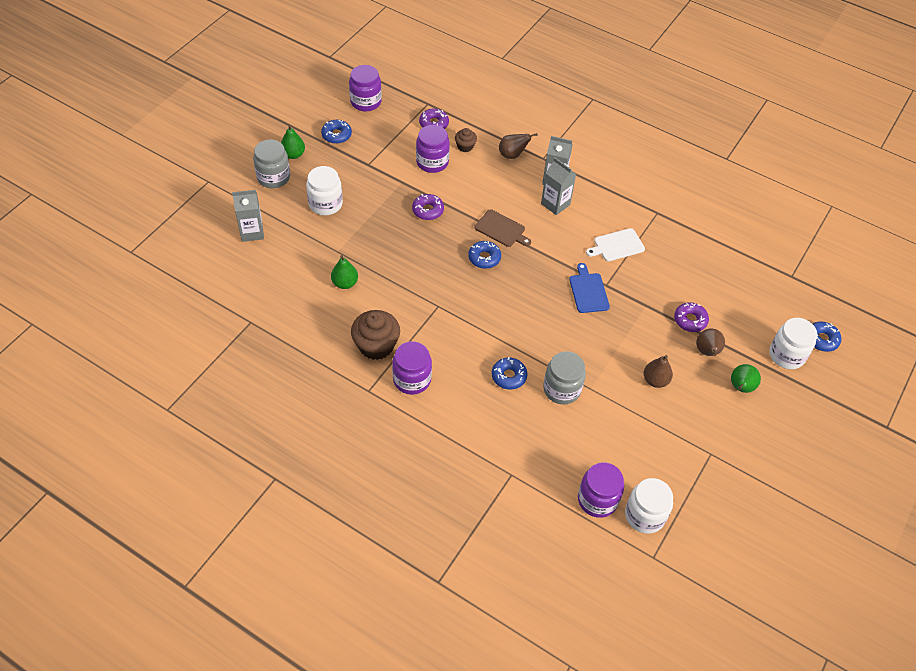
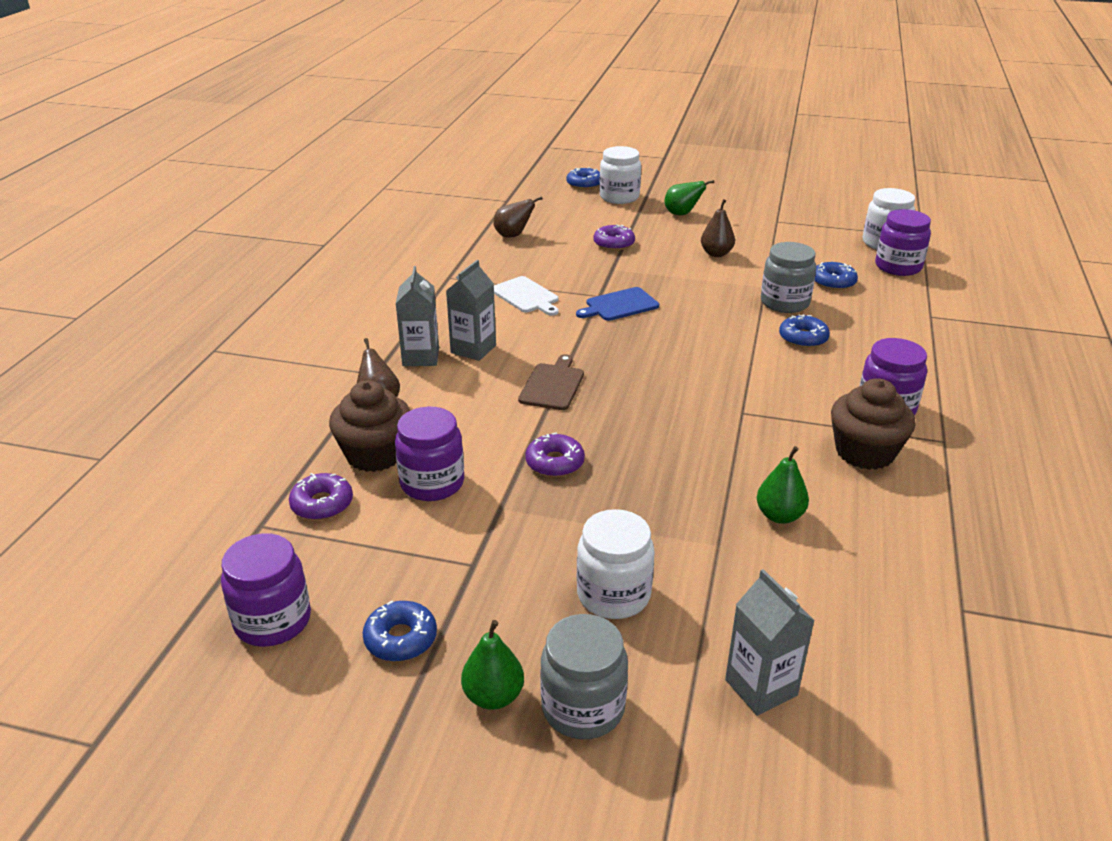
camera: 105 degrees left, 20 degrees down
(465, 146) = (375, 454): brown cupcake -> brown cupcake, size x1.88
(484, 258) = (620, 390): blue donut -> blue donut (833, 282)
(707, 352) = (651, 232): brown pear -> brown pear (513, 235)

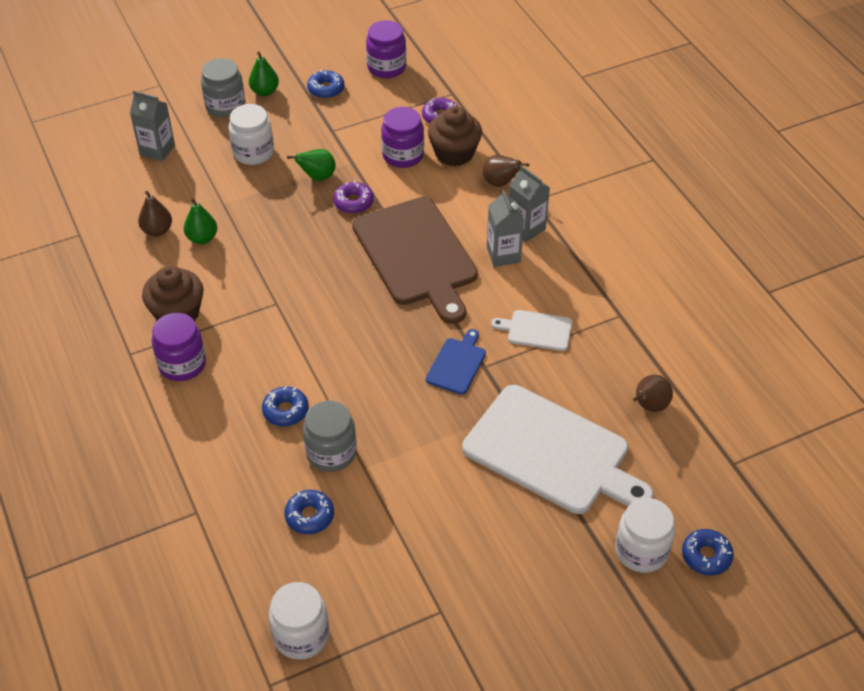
camera: 140 degrees right, 15 degrees up
(552, 385) = (417, 255): brown cutting board -> brown cutting board, size x2.21
(614, 244) = (552, 452): purple donut -> white cutting board
(682, 214) = (546, 558): green pear -> green pear (317, 177)
(716, 254) = (448, 497): brown pear -> brown pear (157, 230)
(898, 267) = (264, 589): purple jar -> none

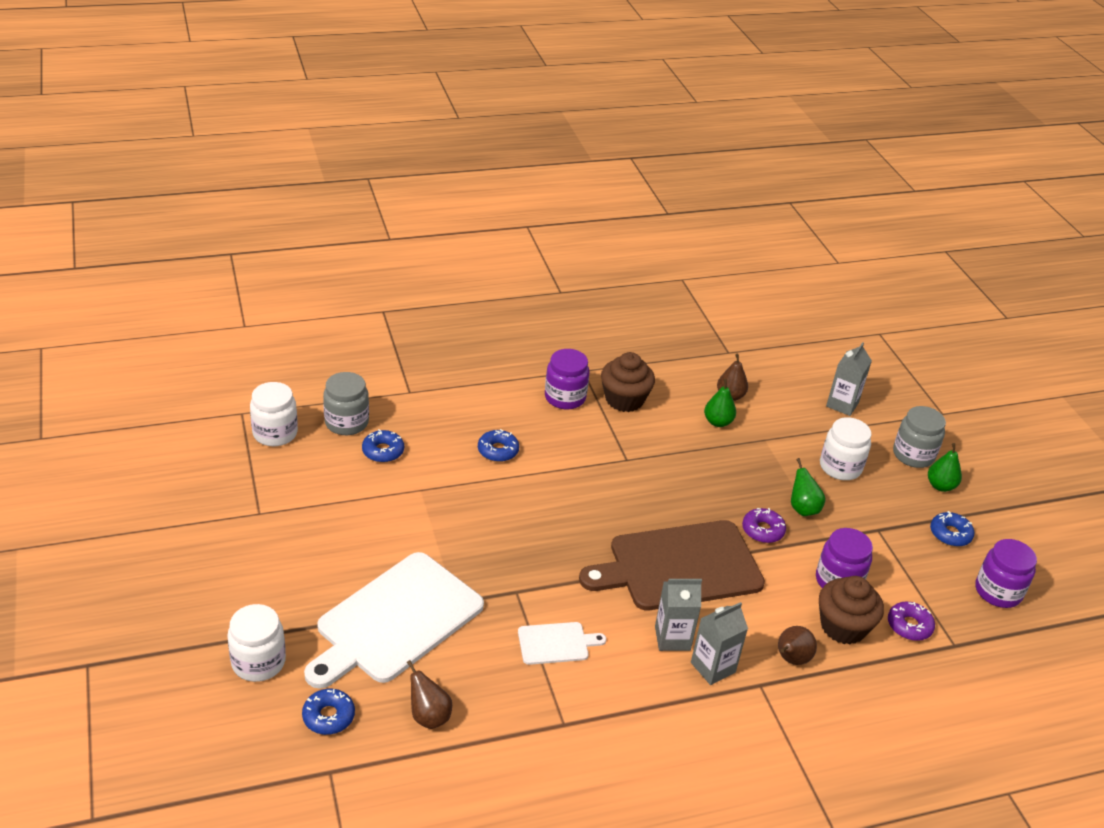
camera: 95 degrees right, 10 degrees down
(331, 453) = (443, 472): grey jar -> grey jar (346, 422)
(457, 364) = (524, 571): blue cutting board -> none
(536, 330) = (556, 643): white cutting board -> white cutting board turned 60 degrees clockwise
(706, 556) = (231, 713): blue donut -> blue donut (328, 716)

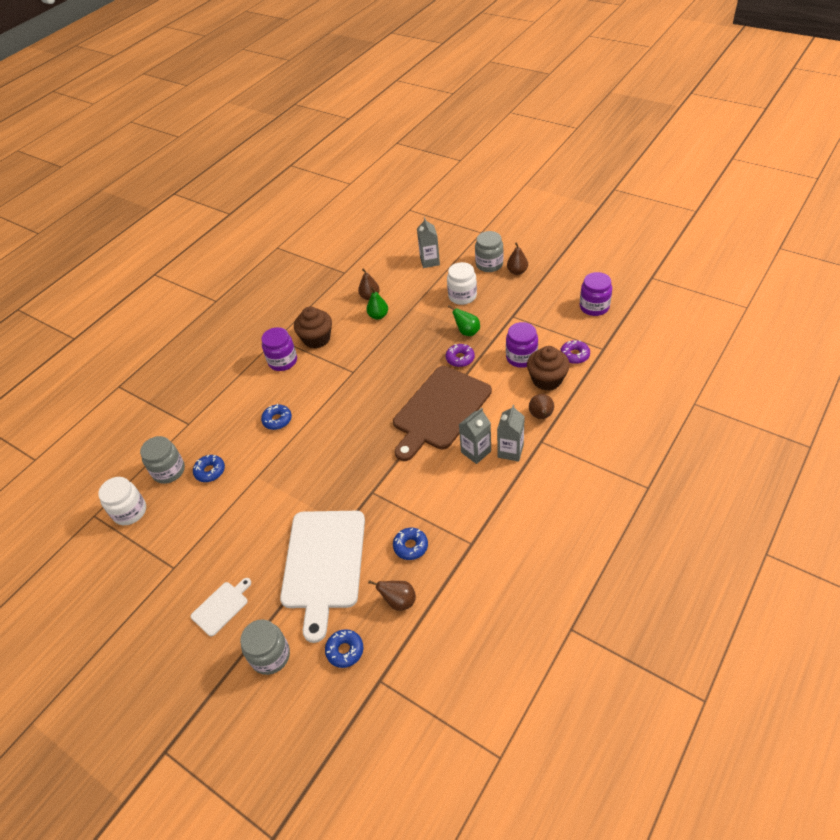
camera: 30 degrees left, 10 degrees up
(258, 662) = (270, 656): white jar -> grey jar
(556, 643) = (422, 503): white cutting board -> white cutting board (221, 607)
(940, 486) = (517, 271): green pear -> brown pear
(950, 534) = (546, 293): blue donut -> blue donut (410, 546)

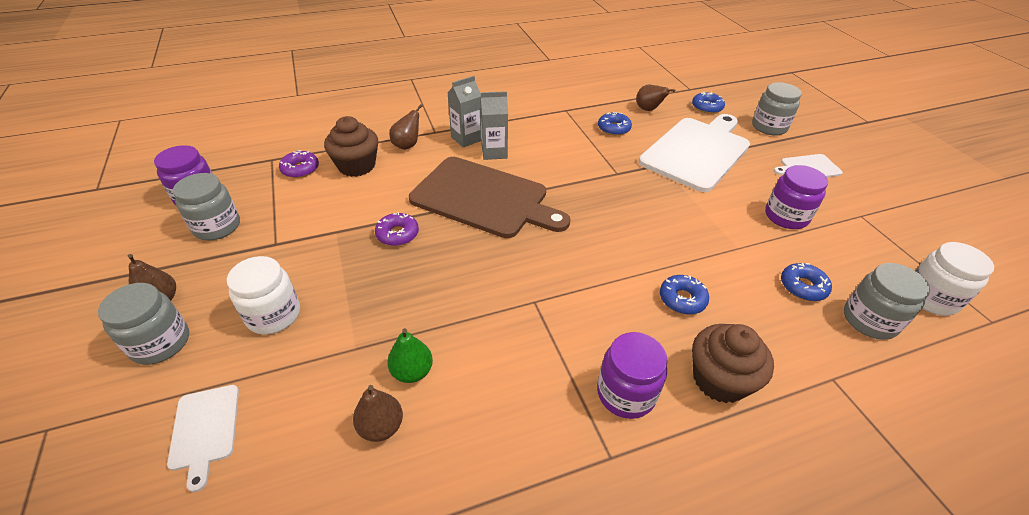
camera: 150 degrees left, 5 degrees down
(316, 339) = (541, 399): brown cupcake -> brown cupcake (719, 379)
(429, 261) = (205, 430): grey carton -> white cutting board
(440, 410) = (484, 198): brown cutting board -> brown cutting board turned 45 degrees clockwise
(467, 332) = (346, 259): green pear -> none
(521, 357) = (343, 196): purple jar -> purple jar (786, 216)
(554, 304) = (217, 227): none -> grey jar

